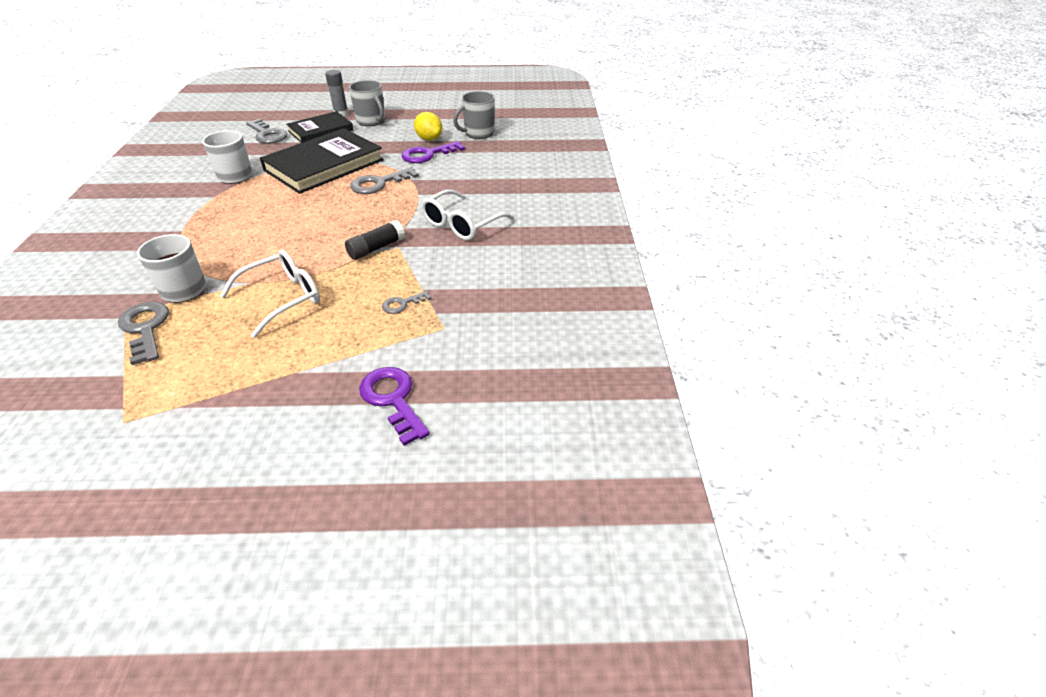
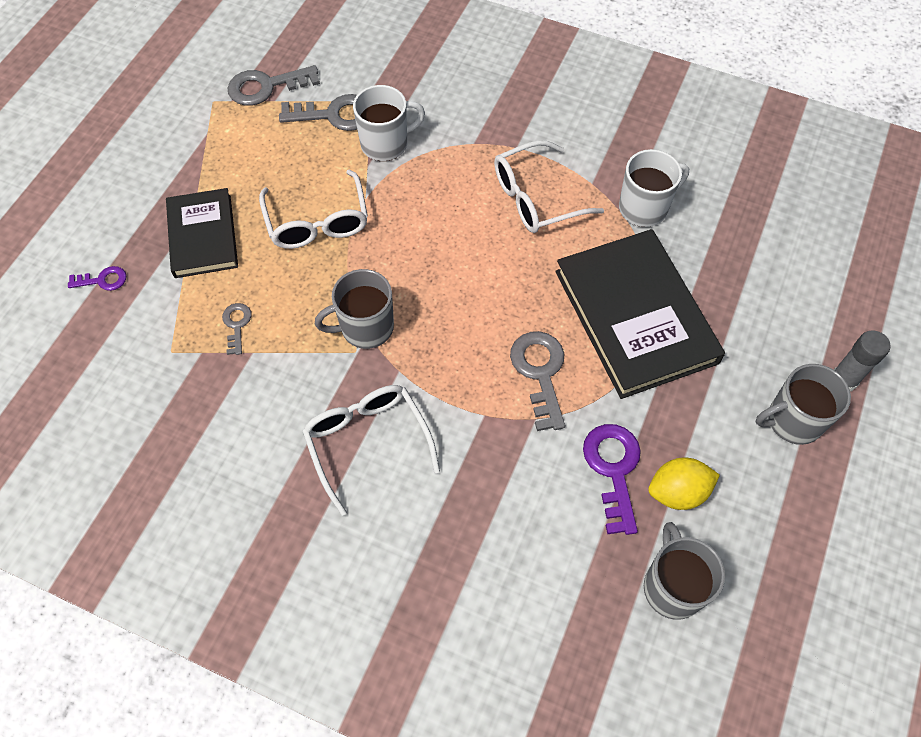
camera: 115 degrees right, 20 degrees up
(234, 212) = (535, 198): none -> white glasses
(267, 135) = (782, 261): grey key -> grey key (266, 87)
(320, 130) = (774, 335): black book -> black book (203, 236)
(376, 248) = (365, 328): black glue stick -> grey mug
(393, 399) = (103, 280): purple key -> purple key, size x0.55

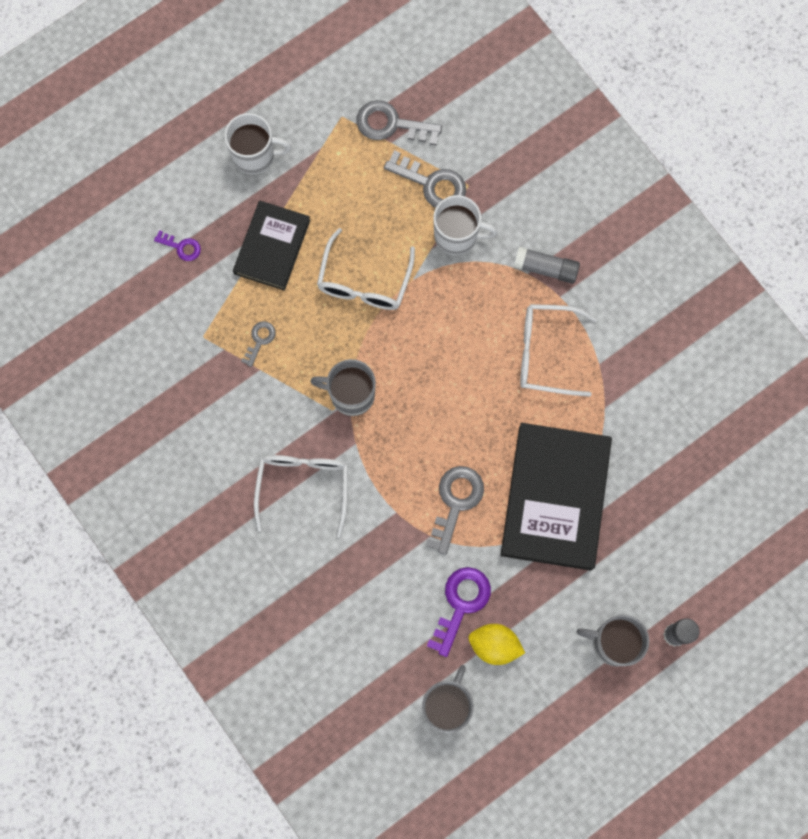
camera: 30 degrees right, 15 degrees up
(487, 132) = (546, 268): none -> grey glue stick
(644, 207) = (626, 409): white mug -> white mug (255, 155)

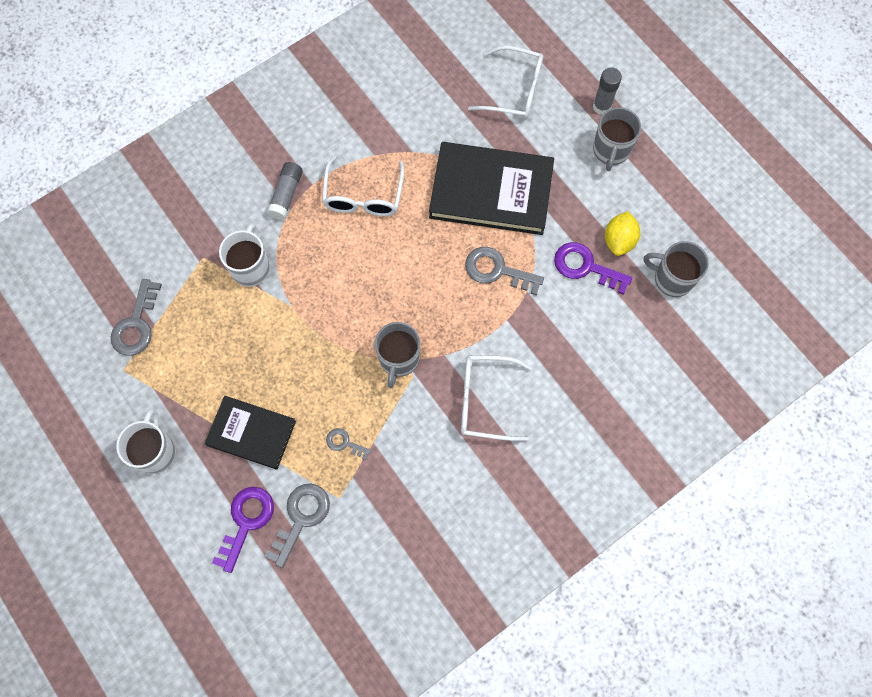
camera: 90 degrees left, 5 degrees down
(181, 247) = (246, 521): purple key -> purple key, size x1.81
(364, 282) = (291, 348): white glasses -> white glasses (515, 91)
(432, 184) = (199, 289): grey key -> grey key (301, 518)

